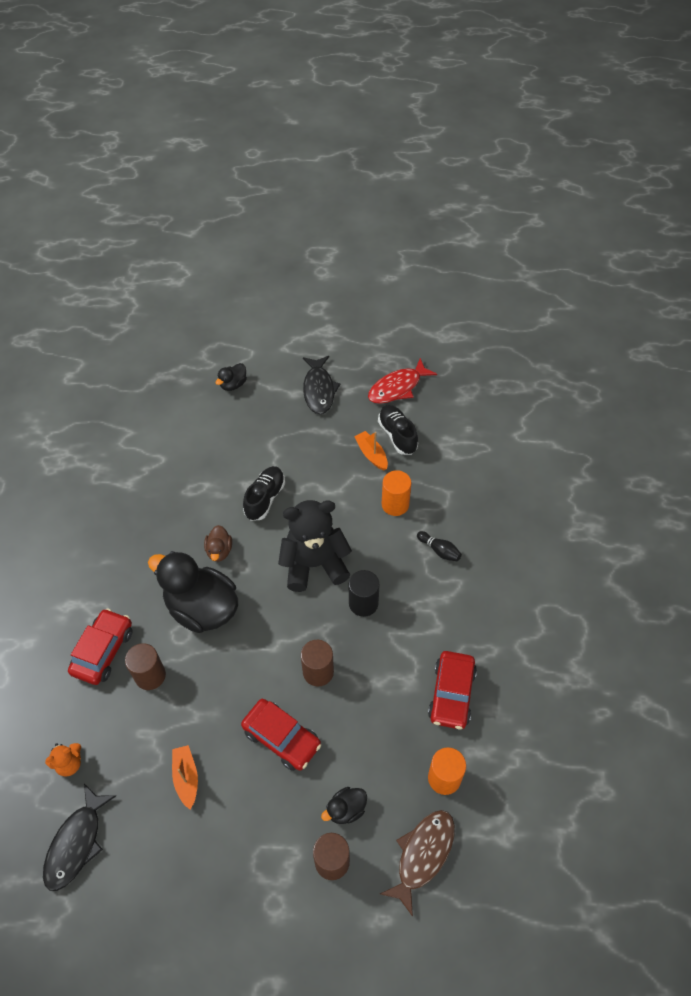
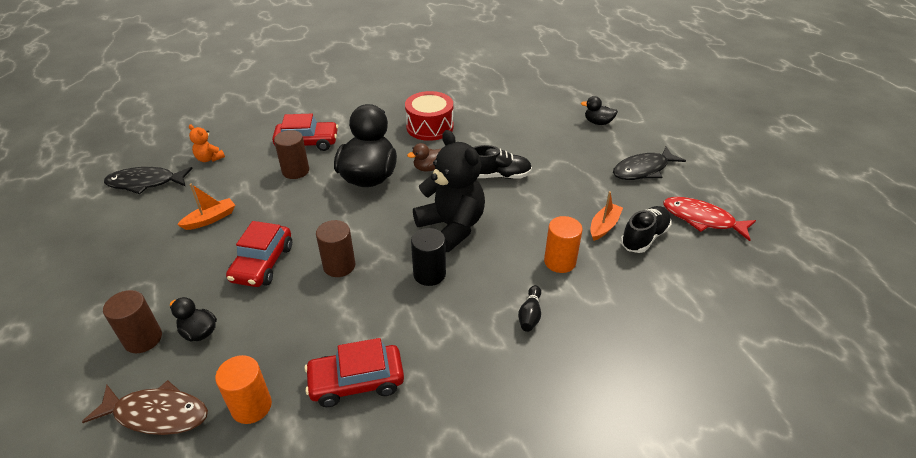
camera: 65 degrees right, 15 degrees down
(149, 524) = (430, 127): none -> red drum

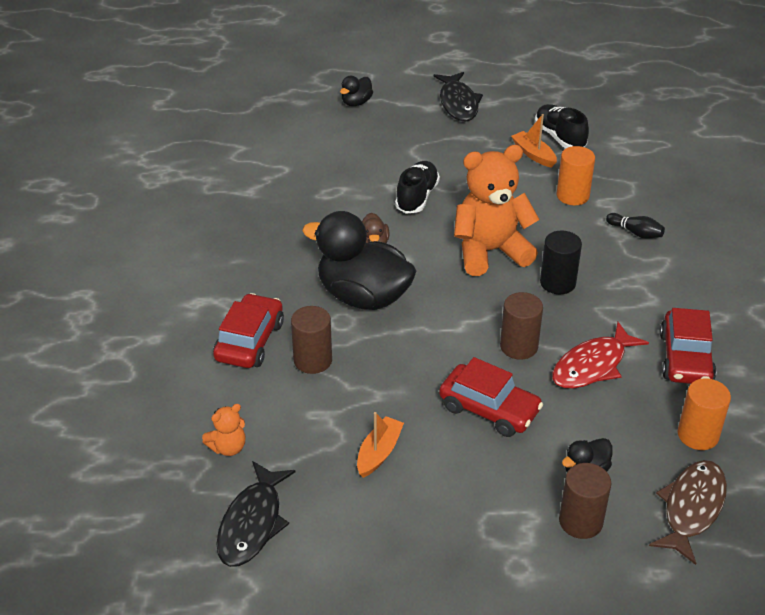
camera: 70 degrees left, 0 degrees up
(210, 219) = (379, 452): orange boat -> orange boat turned 45 degrees clockwise
(430, 127) = (283, 225): red drum -> none
(452, 227) = (490, 251): black teddy bear -> orange teddy bear
(702, 219) = (549, 98): red fish -> red fish (592, 365)

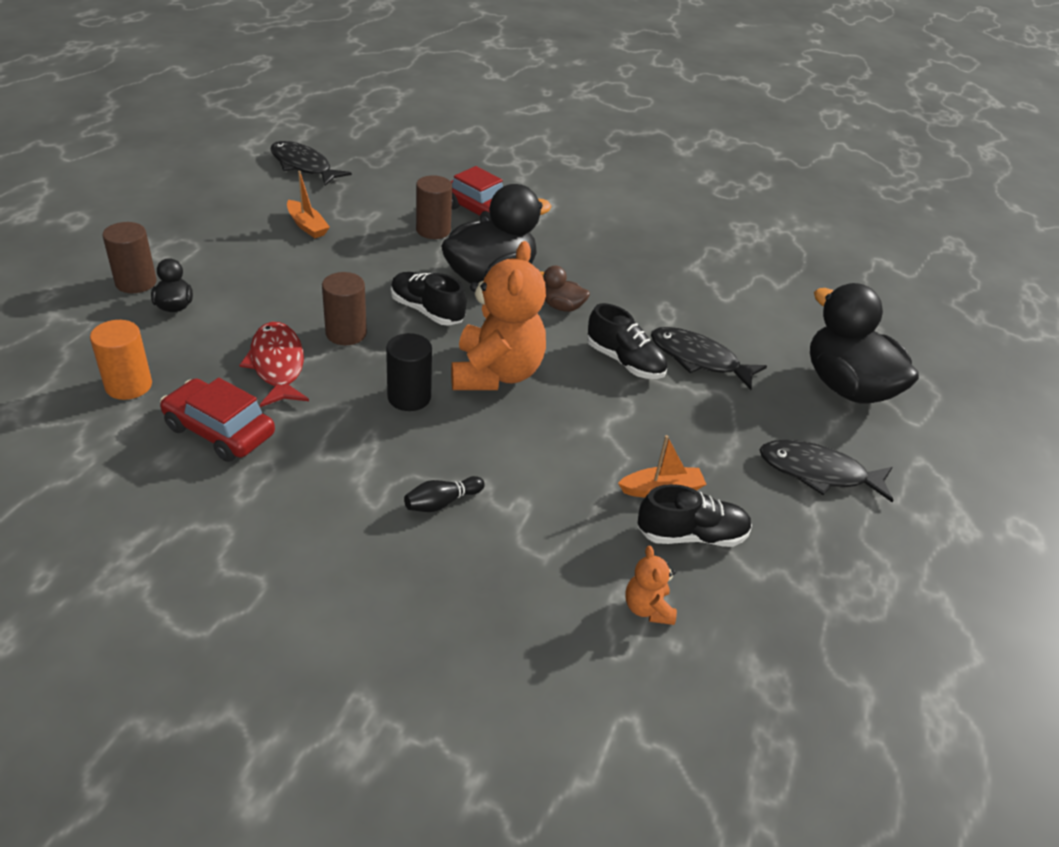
camera: 110 degrees right, 0 degrees up
(228, 447) = (379, 175): orange teddy bear -> orange teddy bear (647, 608)
(356, 102) = (847, 387): black duck -> black duck, size x2.22
(382, 166) = (698, 359): none -> black fish
(446, 314) = (427, 311): none -> black shoe
(489, 409) = (292, 288): red car -> none
(572, 196) = (552, 483): orange cylinder -> none
(691, 508) = (70, 340): brown fish -> none

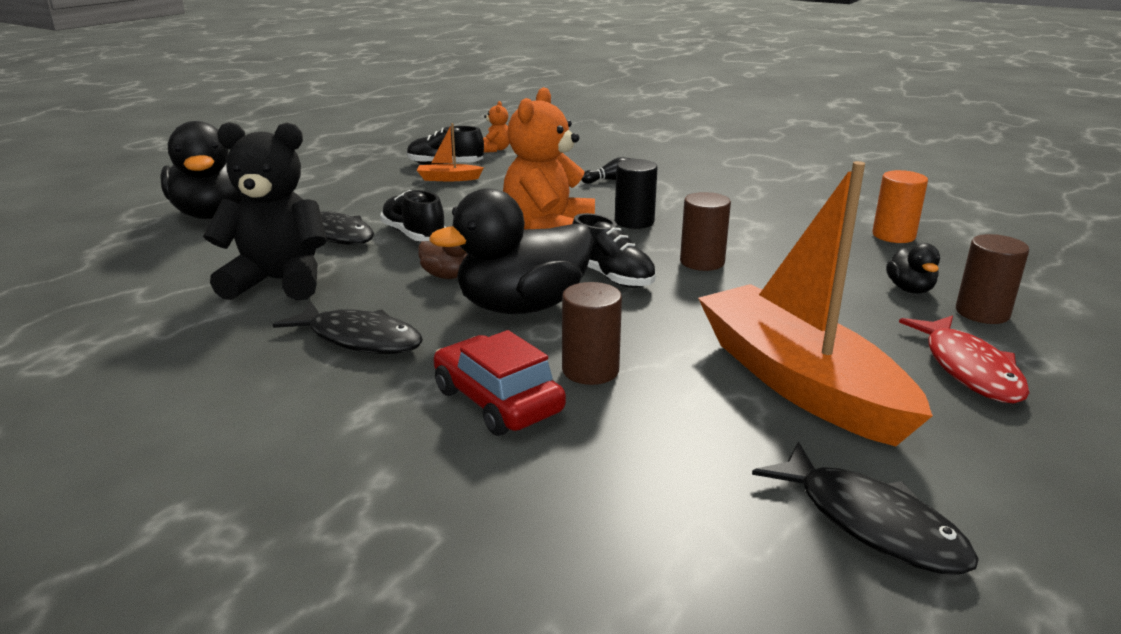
camera: 165 degrees left, 15 degrees down
(219, 431) = (791, 211): red car -> none
(277, 365) = (764, 243): red fish -> red fish (968, 369)
(307, 226) = (798, 382): orange boat -> orange boat, size x2.47
(686, 295) = (279, 282): none -> black teddy bear
(818, 473) = (318, 180): black fish -> black fish (359, 339)

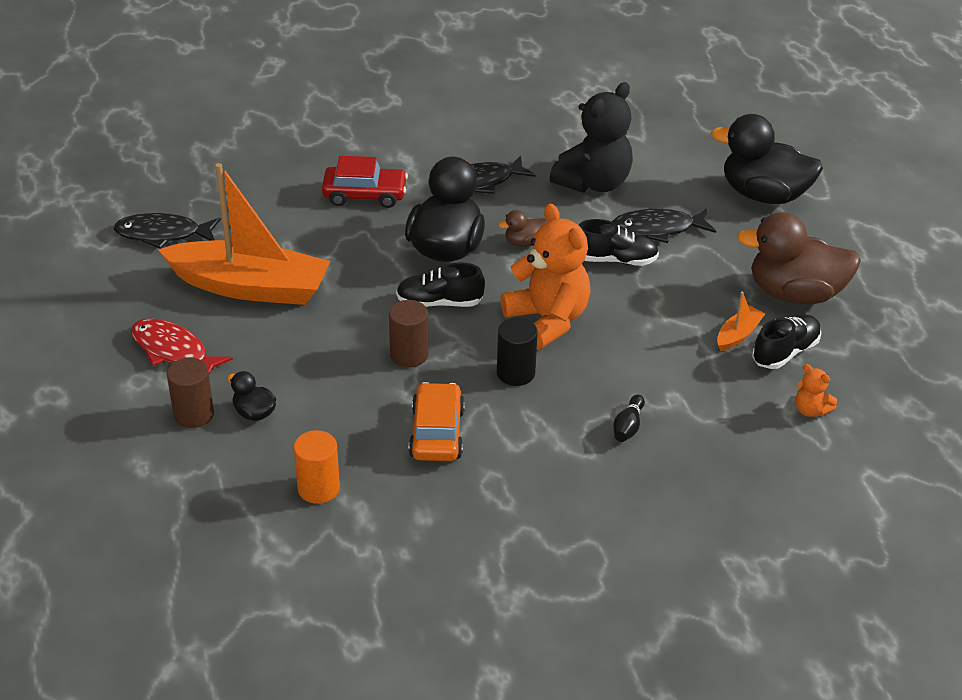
camera: 130 degrees right, 15 degrees up
(364, 176) = (795, 293): none -> brown duck
(590, 370) = (351, 233): brown cylinder -> none
(752, 223) = (437, 433): none -> orange car

